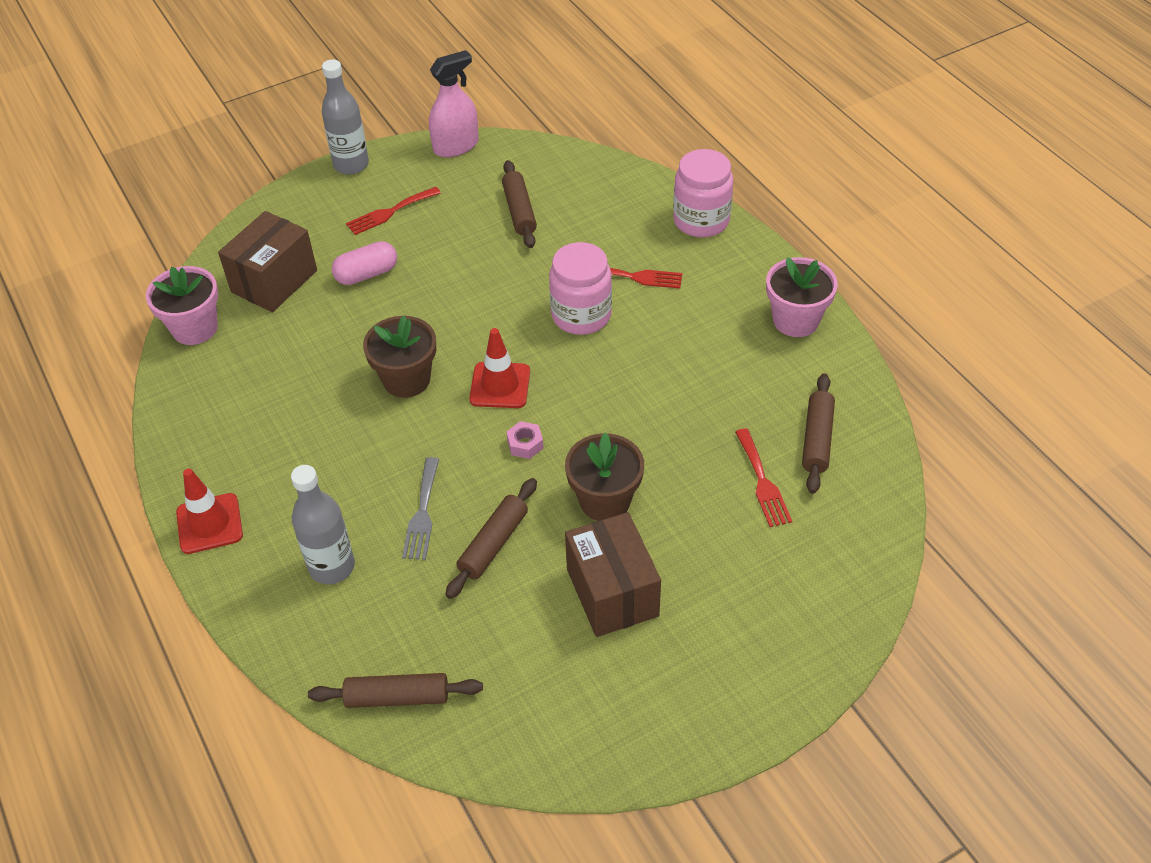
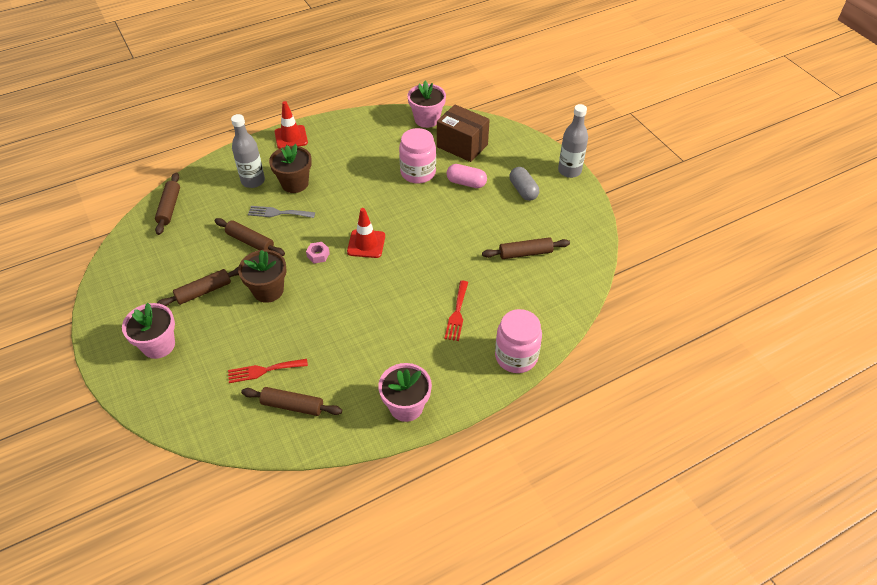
camera: 90 degrees right, 0 degrees up
(366, 274) = (466, 183): pink capsule -> pink capsule turned 45 degrees counterclockwise
(390, 212) = (523, 190): red fork -> grey capsule
(406, 379) = (377, 203): brown flower pot -> brown flower pot (295, 183)
(456, 146) = (593, 220): pink spray bottle -> none
(581, 315) = (422, 283): pink jar -> pink jar (418, 173)
(612, 592) = (204, 291): brown box -> brown rolling pin
(733, 635) = (158, 345): none -> pink flower pot

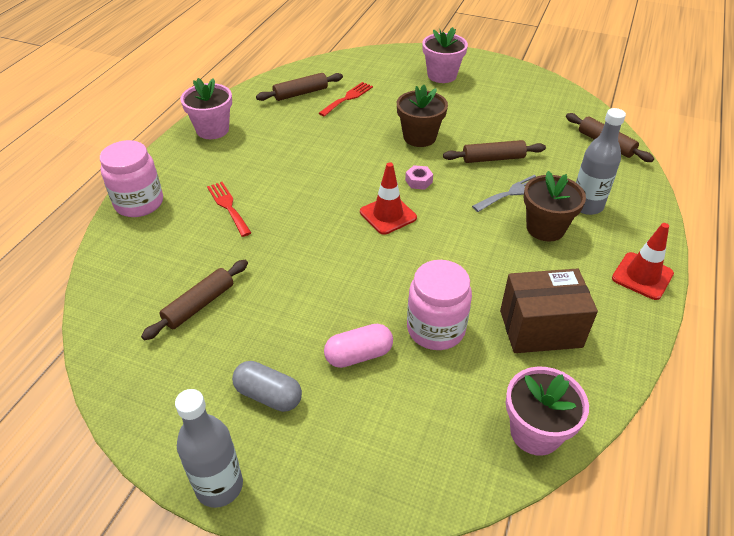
camera: 140 degrees right, 5 degrees down
(204, 291) = (466, 112): brown rolling pin -> none
(462, 145) = (429, 417): brown box -> brown box (540, 329)

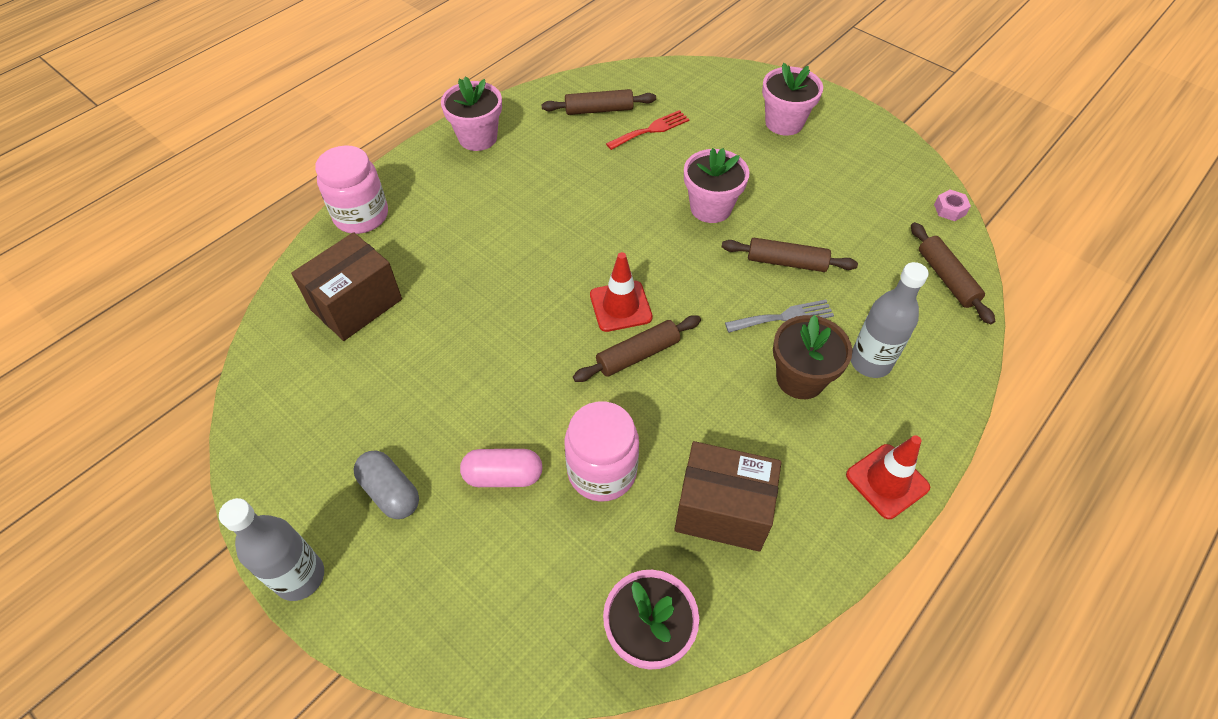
camera: 20 degrees right, 10 degrees up
(167, 266) = (356, 304): none -> brown box
(199, 305) = (368, 361): brown rolling pin -> brown rolling pin (637, 354)
(228, 206) = (450, 246): red fork -> none
(418, 181) = (679, 270): pink nut -> pink nut (949, 209)
(419, 137) = (710, 208): brown flower pot -> pink flower pot

